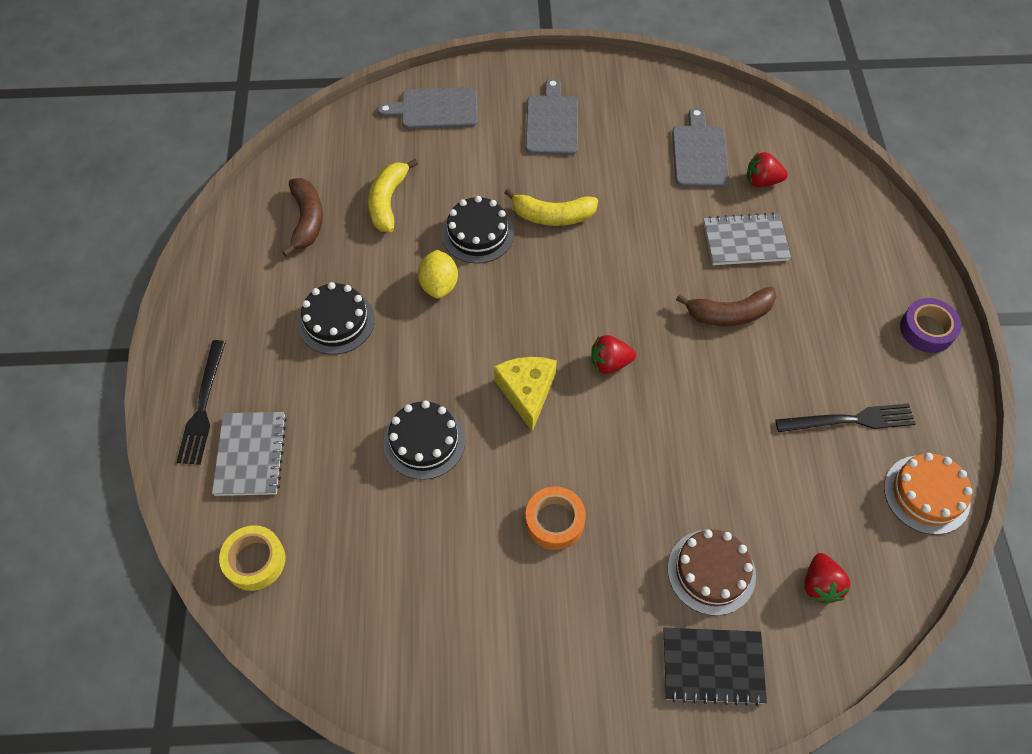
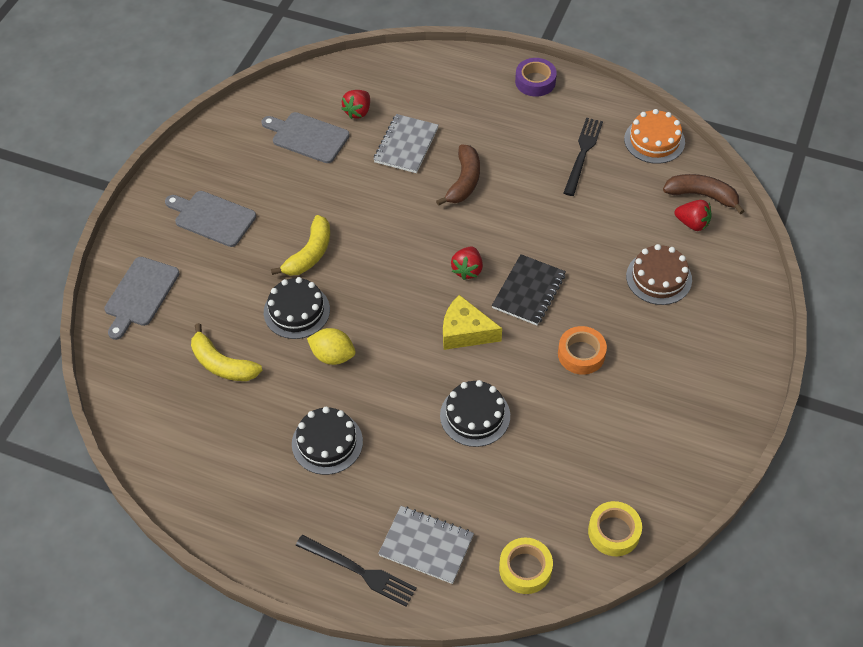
camera: 65 degrees left, 5 degrees down
(307, 220) = (204, 433): brown banana -> brown banana (702, 195)
(331, 639) = (614, 532): none -> yellow tape
(712, 666) = (724, 305): black notebook -> black notebook (528, 291)

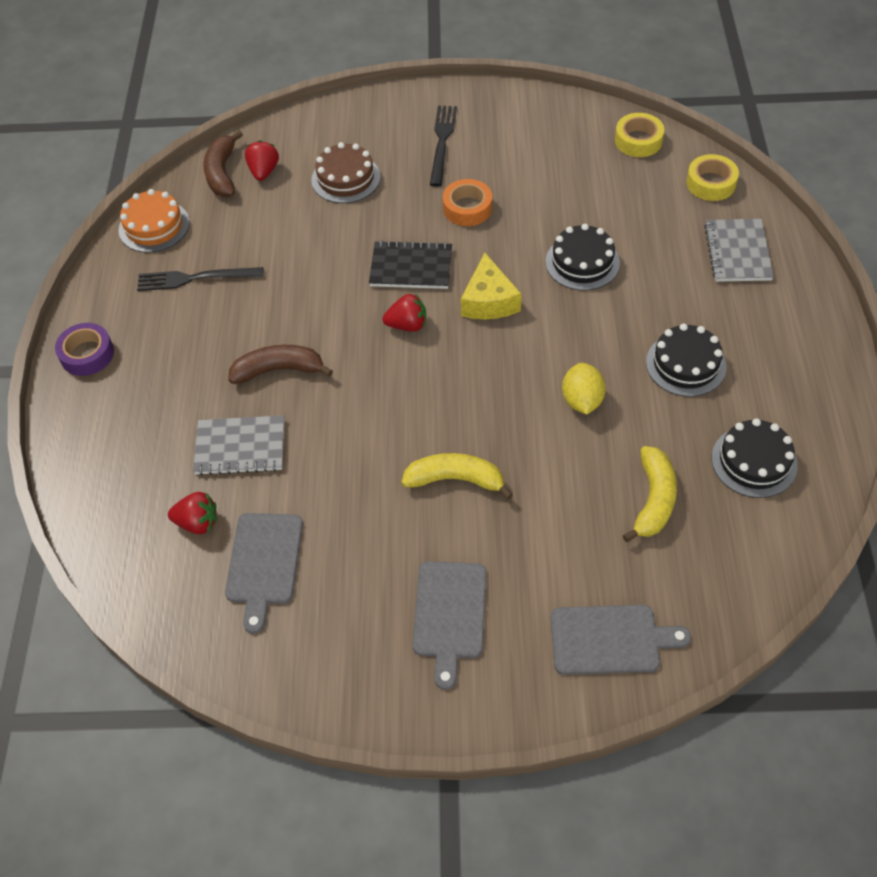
camera: 110 degrees left, 0 degrees up
(296, 311) = (543, 458): black cake -> black cake (754, 461)
(359, 571) = (796, 289): black fork -> black fork (442, 142)

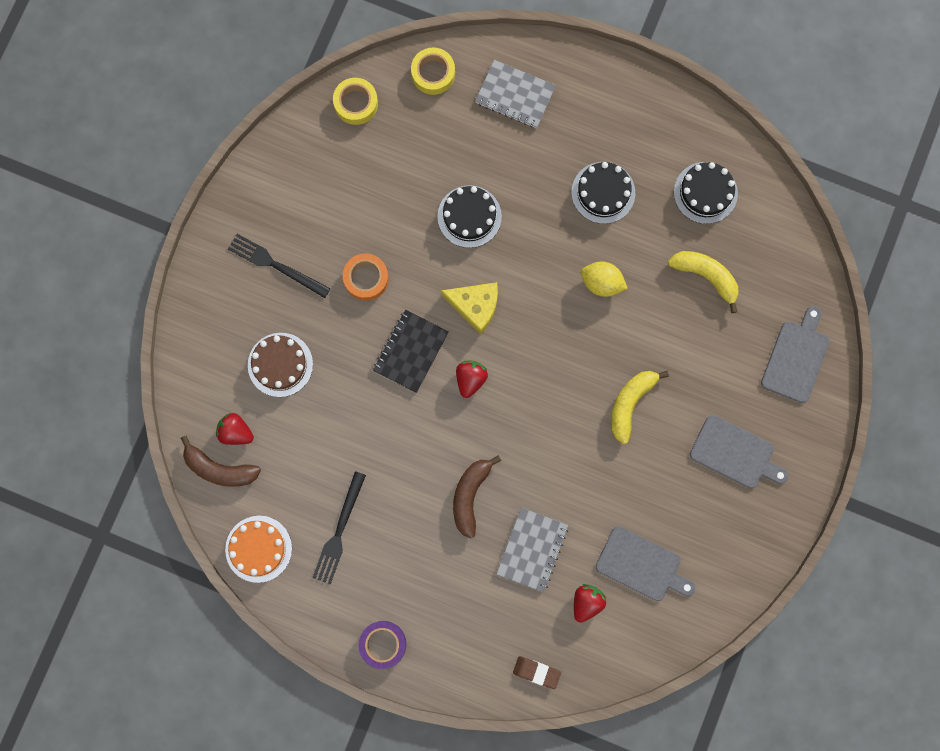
camera: 70 degrees left, 25 degrees up
(97, 503) = (536, 672): none -> brown eraser

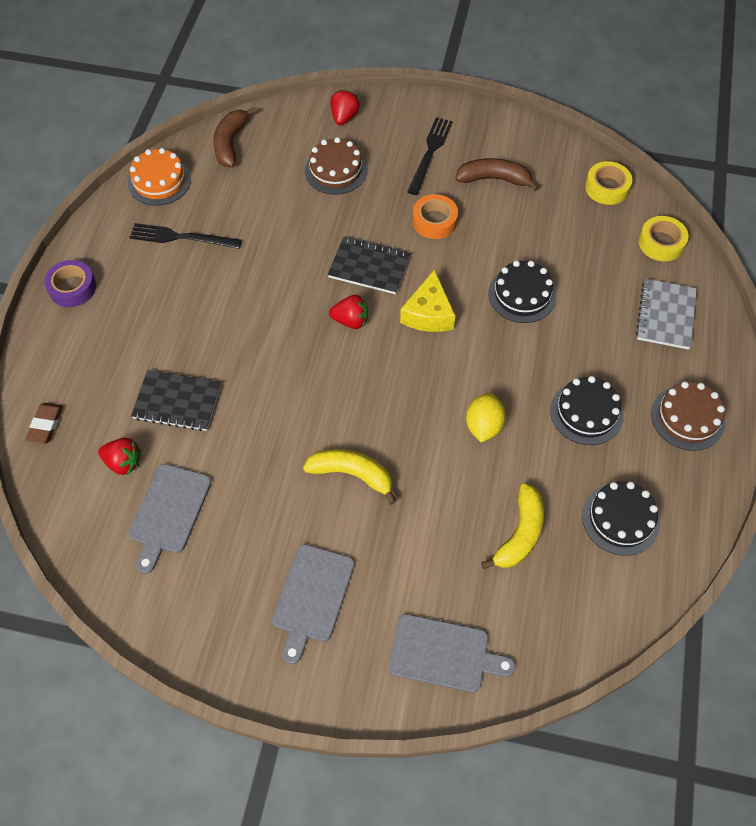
camera: 80 degrees right, 20 degrees down
(236, 432) = (266, 149): red strawberry -> red strawberry (344, 117)
(470, 495) = (229, 338): brown banana -> brown banana (494, 179)
(532, 549) = (177, 402): grey notebook -> black notebook
(622, 110) = (687, 418): none -> brown cake

